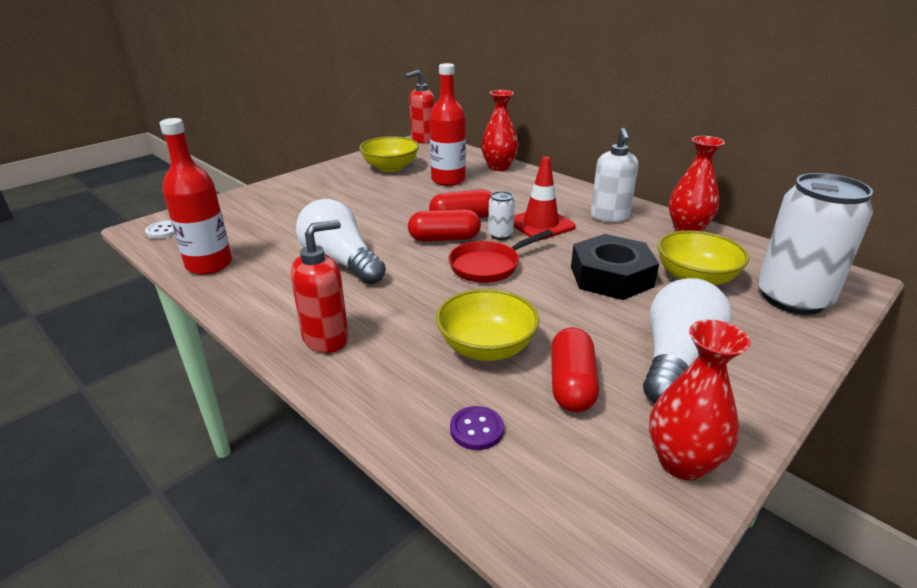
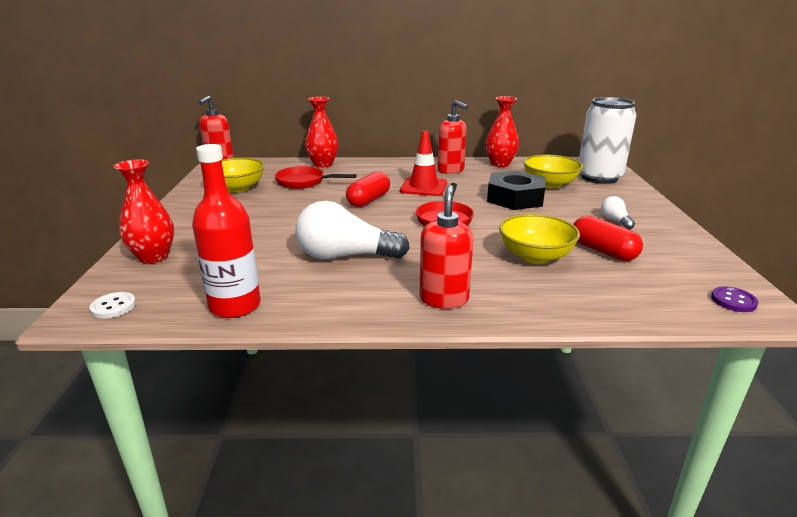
camera: 45 degrees left, 5 degrees down
(444, 238) = (384, 215): red capsule -> none
(448, 180) = (304, 182): red bottle -> red pan
(476, 429) = (612, 291): purple button -> purple button (733, 301)
(500, 235) = (413, 201): white can -> none
(609, 217) = (451, 170): white soap dispenser -> red soap dispenser
(676, 360) = (615, 220): white light bulb -> white light bulb, size x0.46
(682, 462) = (696, 256): red vase -> red vase (153, 257)

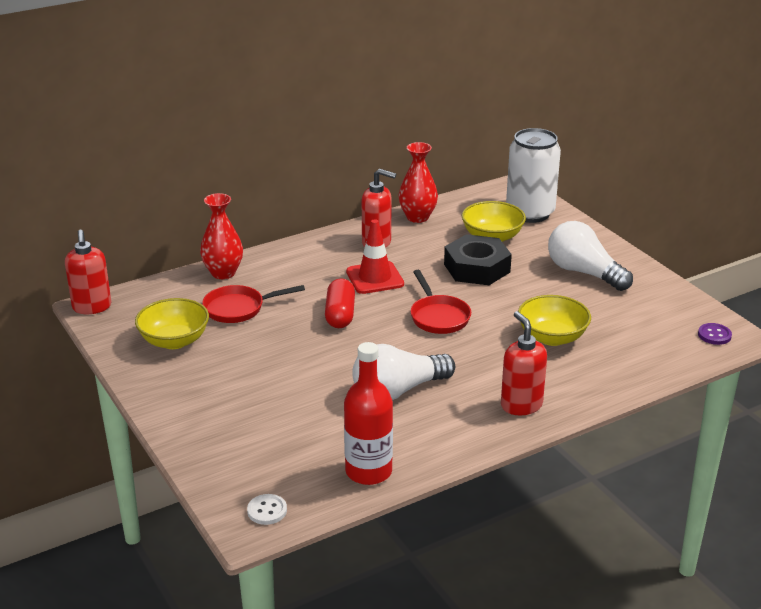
camera: 30 degrees left, 5 degrees up
(153, 257) = (222, 454): red vase -> none
(603, 251) = (598, 314): red capsule -> none
(615, 220) = (584, 272): white light bulb -> white light bulb, size x2.19

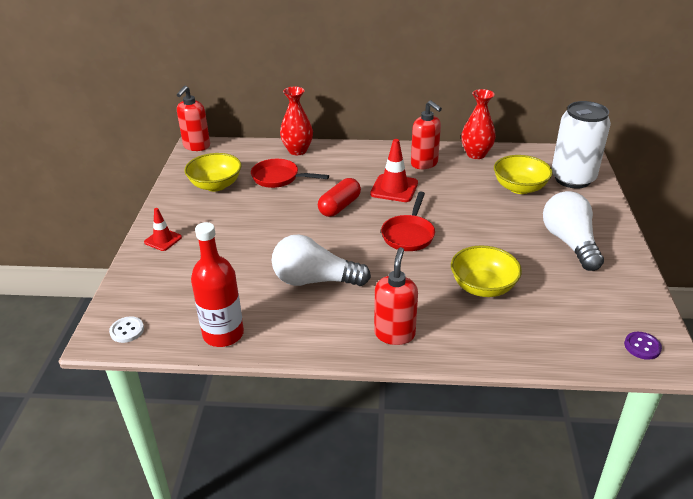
camera: 35 degrees right, 5 degrees up
(188, 416) = (163, 240): none -> red traffic cone
(476, 268) = (480, 207): black nut -> none

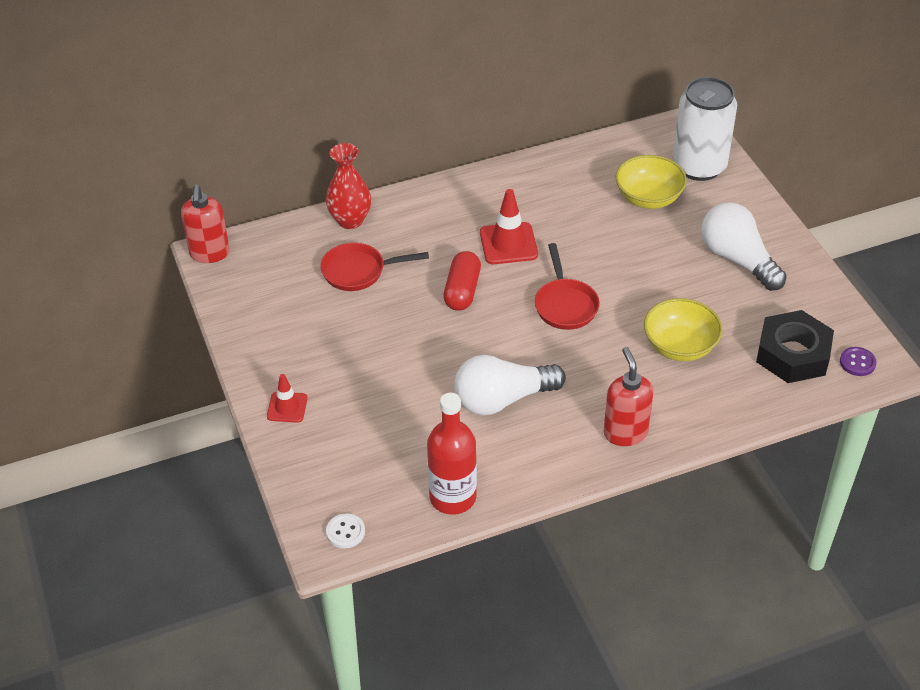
camera: 25 degrees left, 10 degrees up
(215, 185) = (287, 308): yellow bowl -> none
(424, 163) = (520, 194): red soap dispenser -> none
(476, 154) = (572, 160): red vase -> none
(582, 322) = (793, 354): none -> black nut

